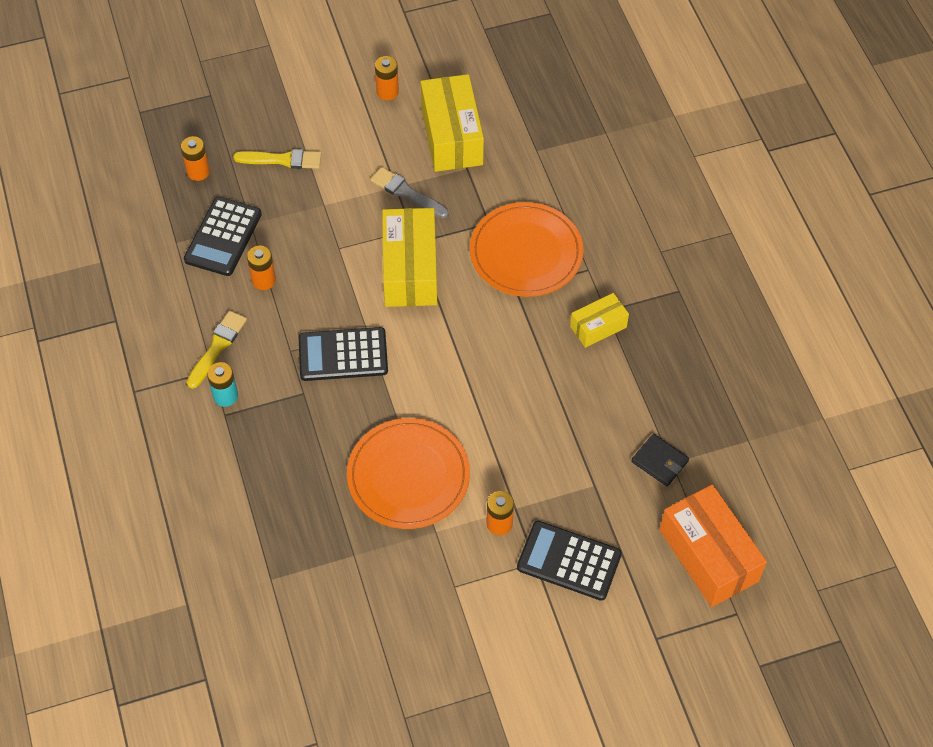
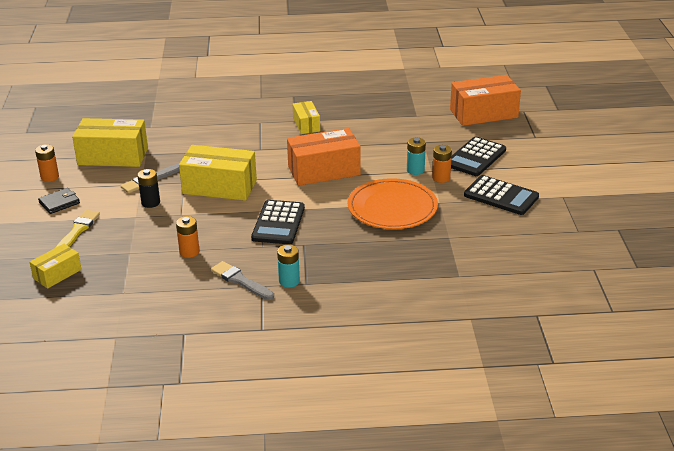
camera: 75 degrees left, 25 degrees down
(198, 172) = (57, 274): orange battery -> yellow box
(217, 347) = (240, 281): yellow brush -> grey brush
(223, 237) = (134, 267): black calculator -> black calculator (501, 196)
(356, 210) = (150, 203): none -> black battery
(480, 376) = (324, 171): none -> orange box
(511, 487) = (415, 170): none -> turquoise battery
(526, 252) = (233, 141): orange plate -> none
(660, 461) = (414, 119): black wallet -> black wallet (59, 203)

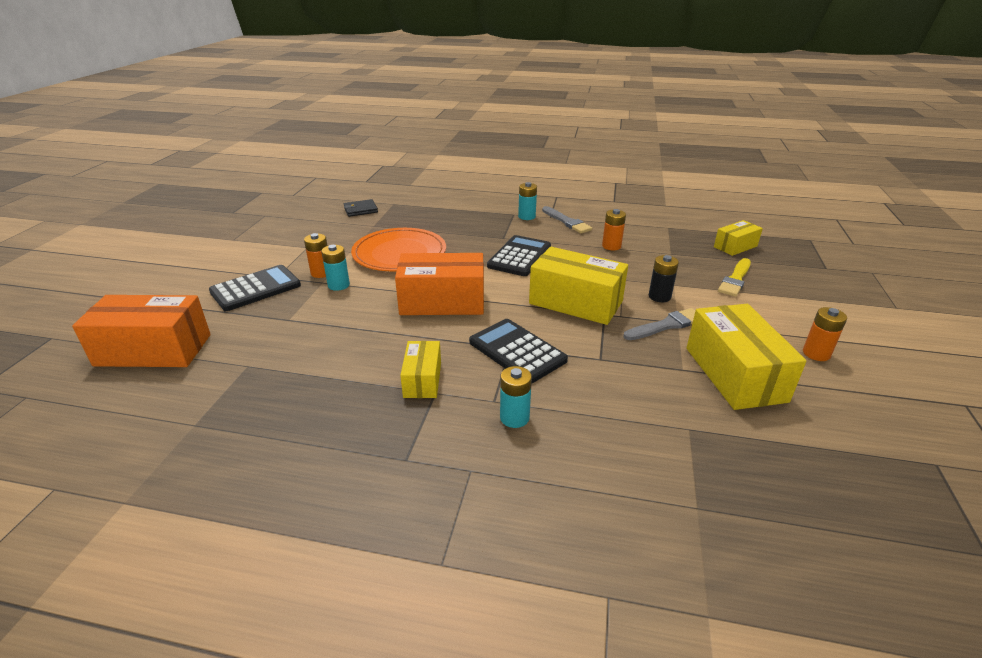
camera: 165 degrees left, 0 degrees up
(59, 203) = (777, 314): black wallet -> black wallet (360, 210)
(113, 156) = (734, 374): yellow box -> yellow box turned 60 degrees clockwise
(246, 117) = (514, 418): none -> turquoise battery
(501, 196) = (286, 248): black calculator -> black calculator (517, 351)

